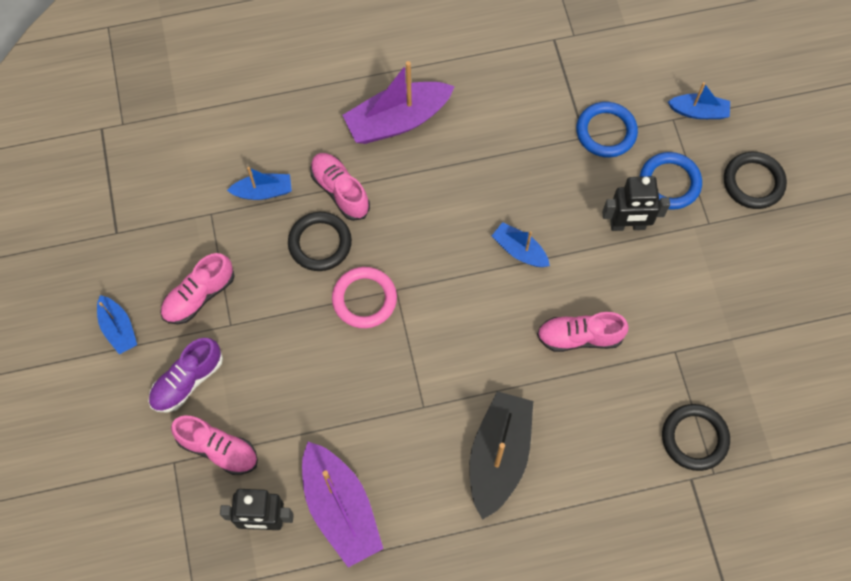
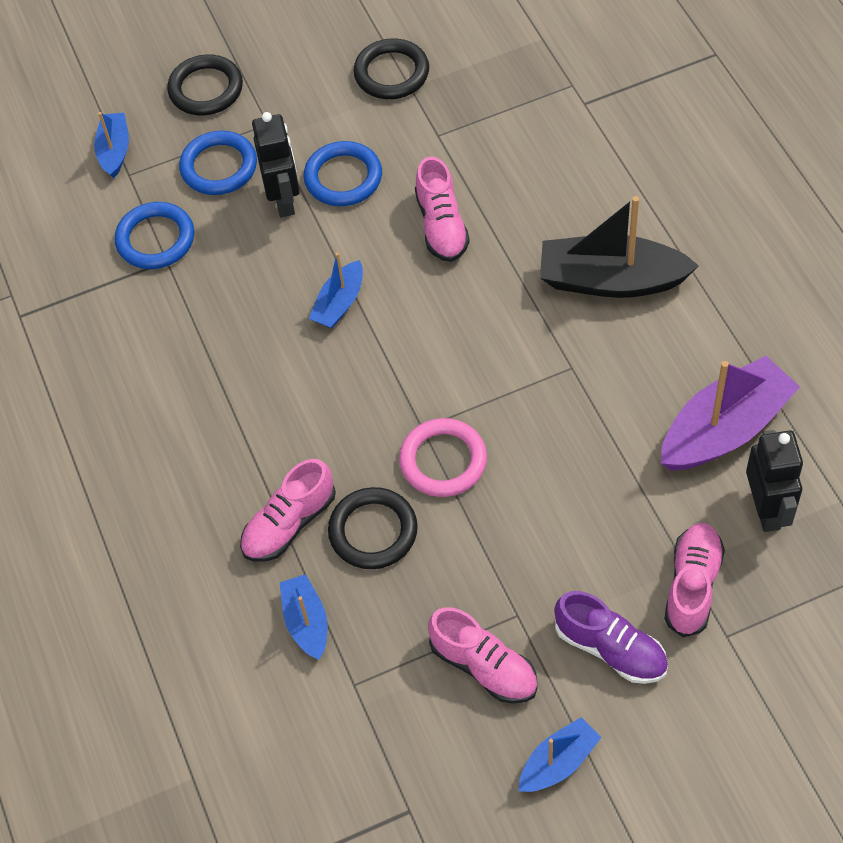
camera: 95 degrees left, 10 degrees down
(397, 120) = (168, 476): purple boat -> none
(642, 271) = (343, 177): none -> blue ring
(694, 438) = (537, 105): black ring -> black ring (391, 73)

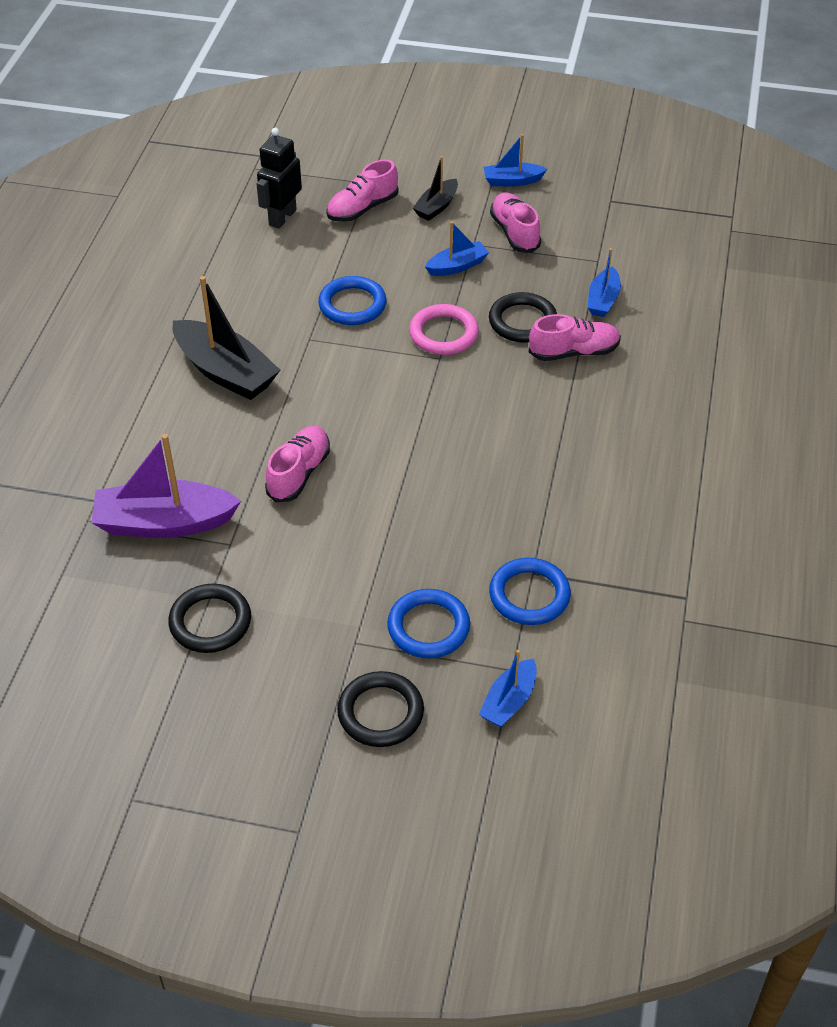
camera: 150 degrees left, 10 degrees down
(284, 200) = (398, 565): black robot -> none
(339, 303) = (425, 463): blue boat -> blue boat (457, 266)
(343, 177) = (336, 554): blue ring -> blue ring (352, 305)
(610, 649) = (436, 207): purple shoe -> black boat
(725, 429) = (257, 261): purple boat -> purple boat (164, 523)

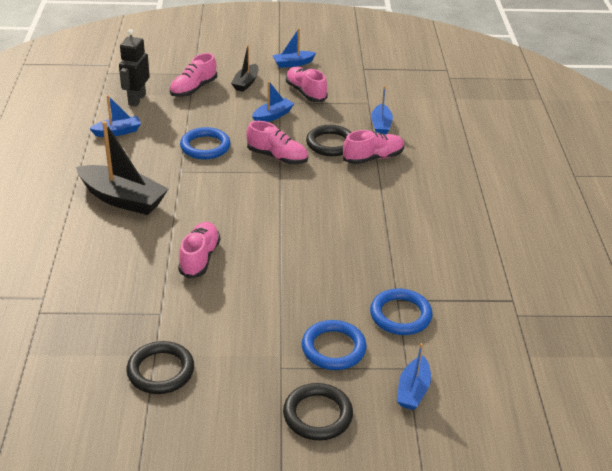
camera: 15 degrees left, 10 degrees down
(164, 523) = (103, 306): purple boat -> none
(244, 267) = (117, 132): none -> blue boat
(443, 333) = (277, 157): pink ring -> pink shoe

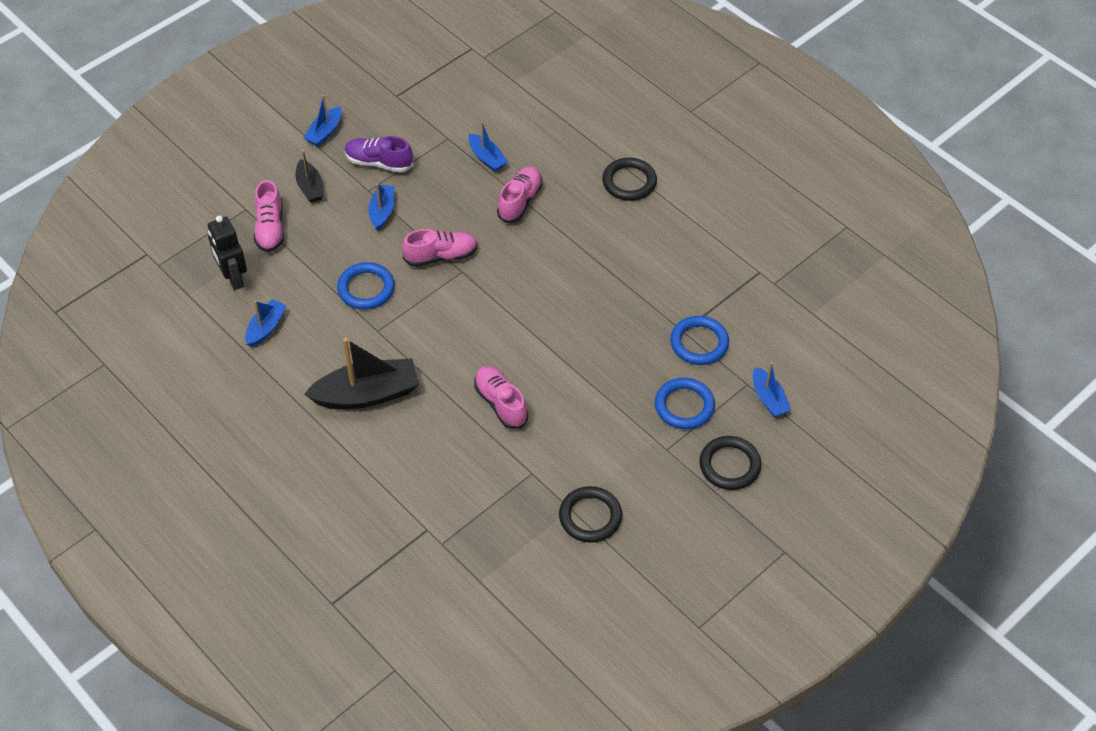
camera: 40 degrees left, 15 degrees up
(305, 92) = (379, 162): pink shoe -> purple shoe
(330, 144) = (468, 209): black ring -> black ring (629, 182)

